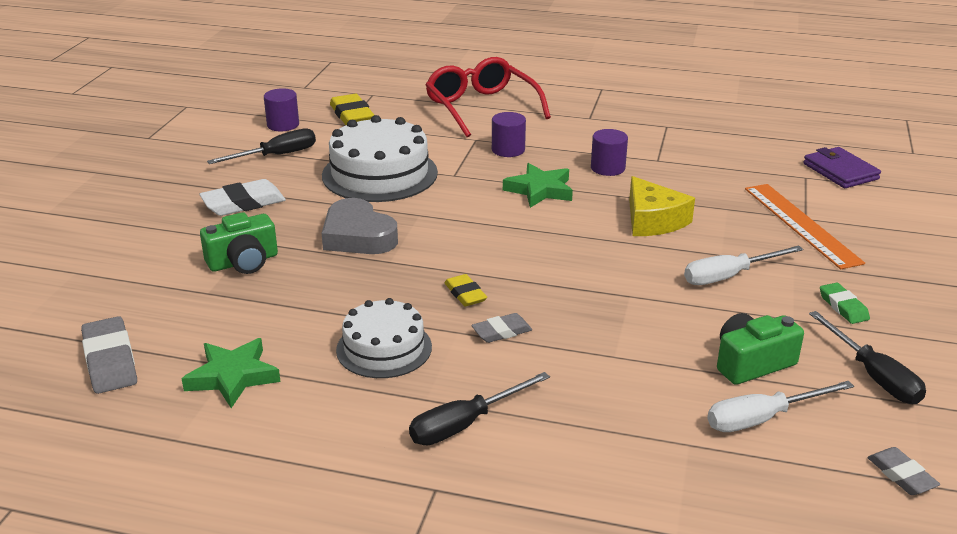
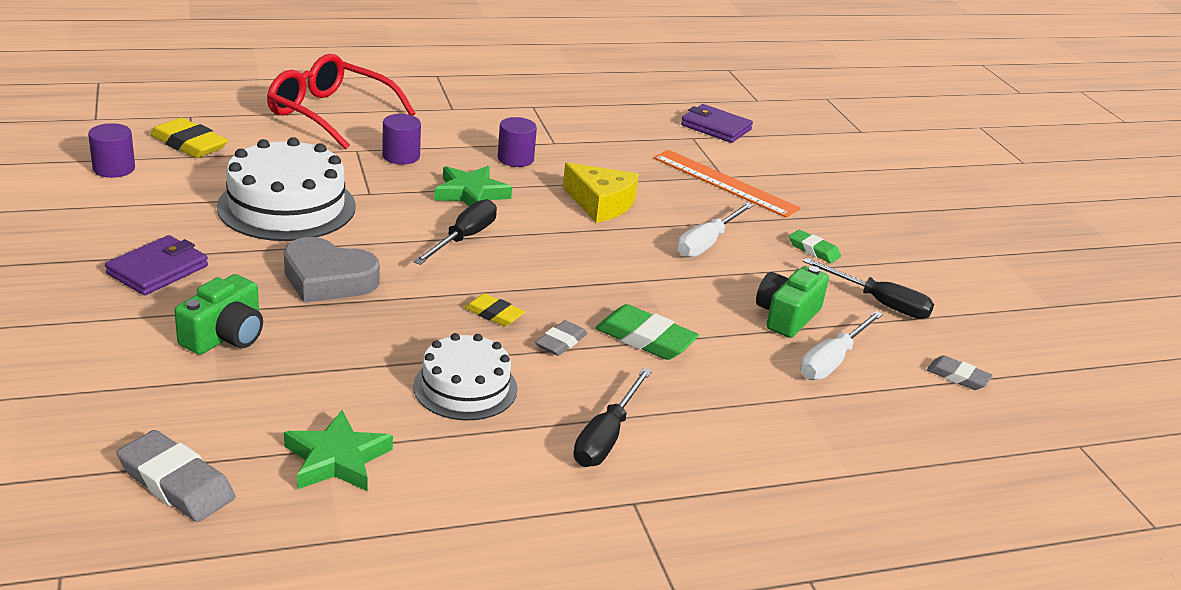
camera: 35 degrees left, 0 degrees up
(243, 203) = (157, 270): white eraser -> purple wallet
(276, 156) = (142, 207): black screwdriver -> black screwdriver (464, 238)
(583, 348) = (645, 339): none -> green eraser

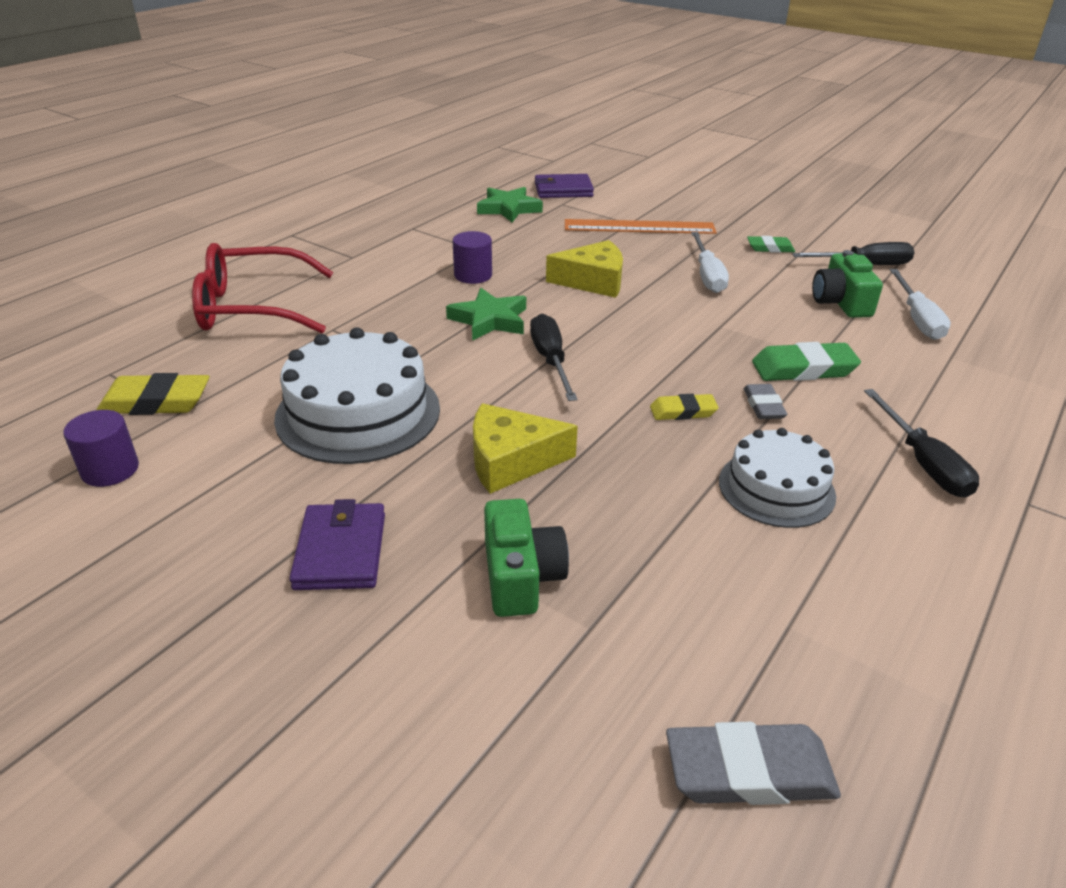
camera: 35 degrees left, 5 degrees up
(328, 279) = (511, 460): grey heart -> yellow cheese
(336, 459) = (815, 628): green star -> green star (509, 209)
(401, 156) = (380, 316): purple cylinder -> none
(958, 377) = (984, 291): grey eraser -> none

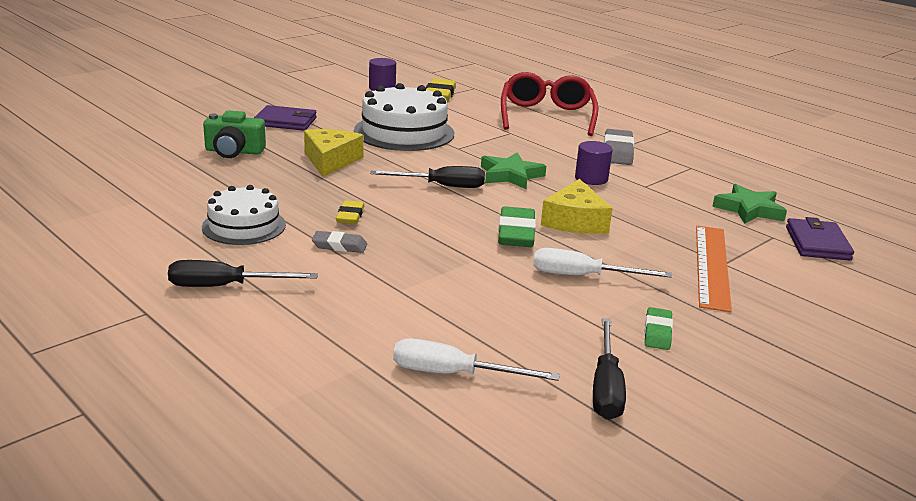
camera: 100 degrees right, 10 degrees down
(749, 771) = (76, 174): grey eraser -> grey eraser (617, 152)
(803, 369) = (383, 277): green eraser -> green eraser (516, 233)
(841, 302) = (506, 336): green camera -> none

